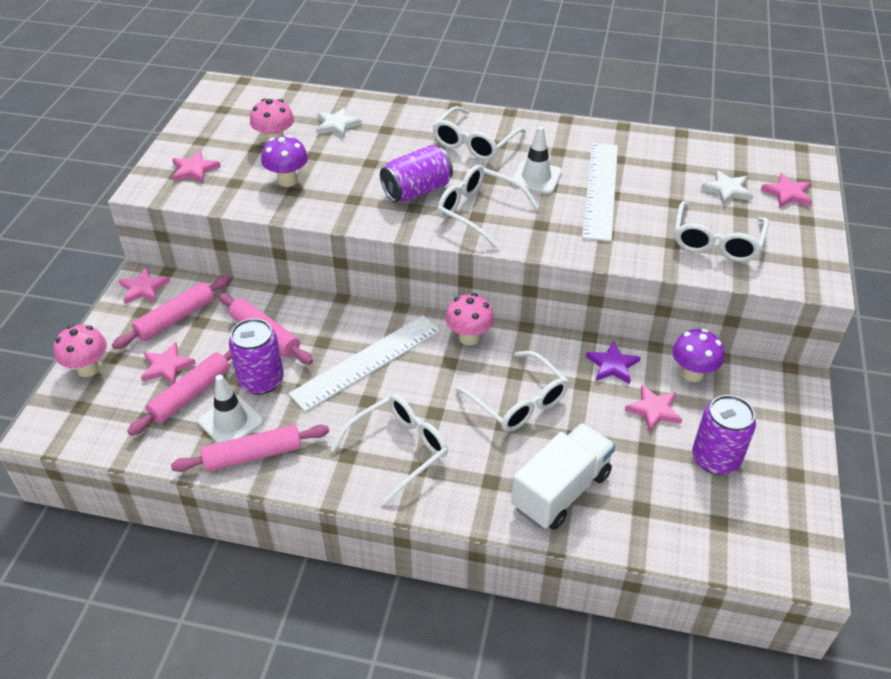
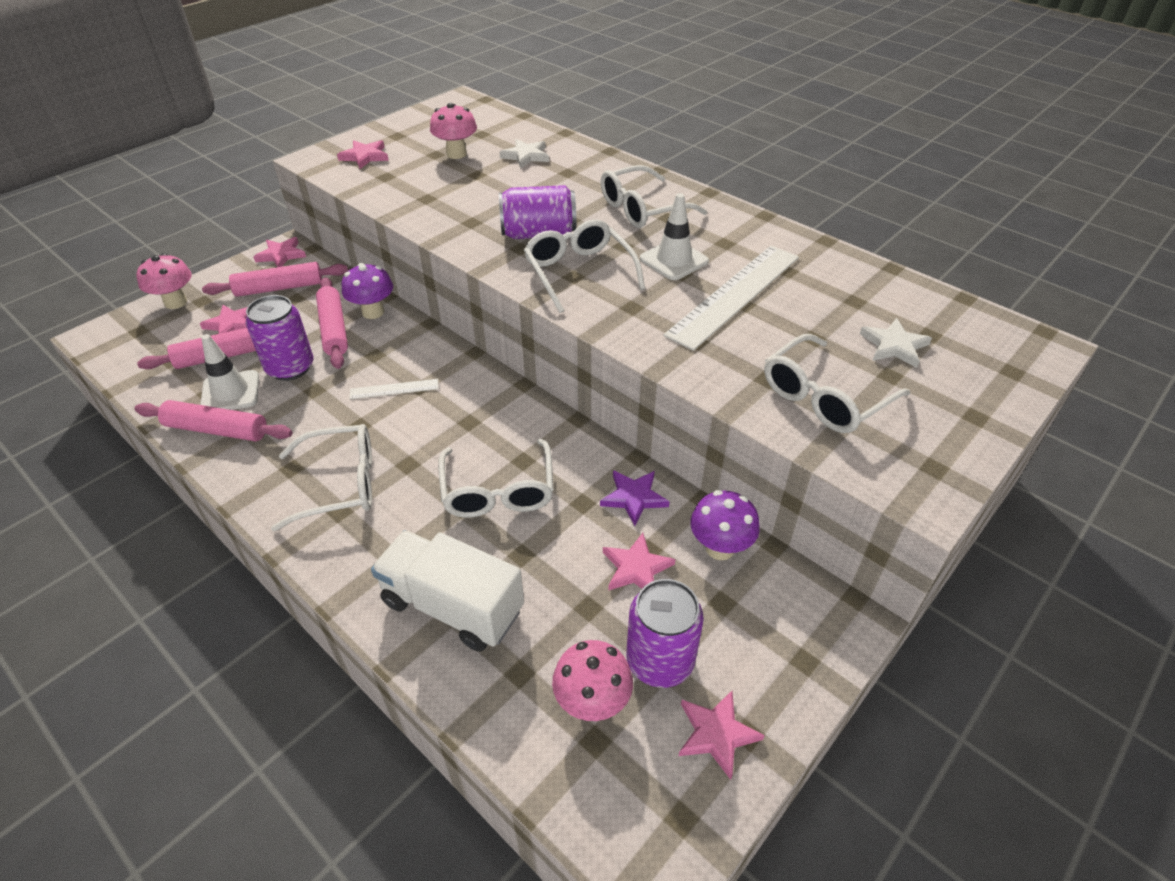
camera: 30 degrees right, 0 degrees up
(287, 180) = (431, 188): purple mushroom -> purple mushroom (373, 312)
(367, 362) = (394, 389): white ruler -> white ruler, size x0.46
(469, 337) = (510, 406): pink mushroom -> pink mushroom (592, 702)
(561, 490) = (452, 606): white truck -> white truck turned 135 degrees counterclockwise
(787, 194) = (975, 377): pink star -> pink star (716, 734)

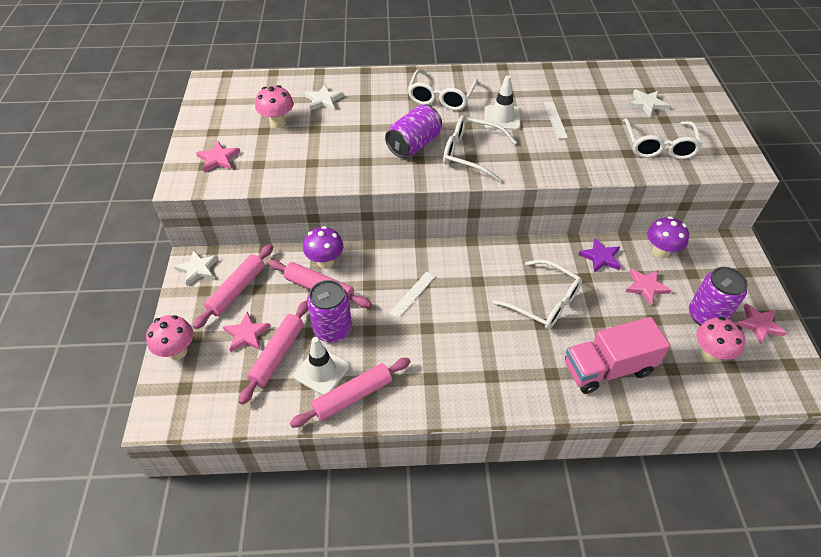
camera: 45 degrees left, 5 degrees up
(281, 255) = (198, 269): pink star -> white star
(340, 484) = (469, 363): white glasses -> none
(452, 606) = (607, 368): white truck -> pink truck
(734, 295) = (555, 120): white ruler -> white ruler, size x0.46

